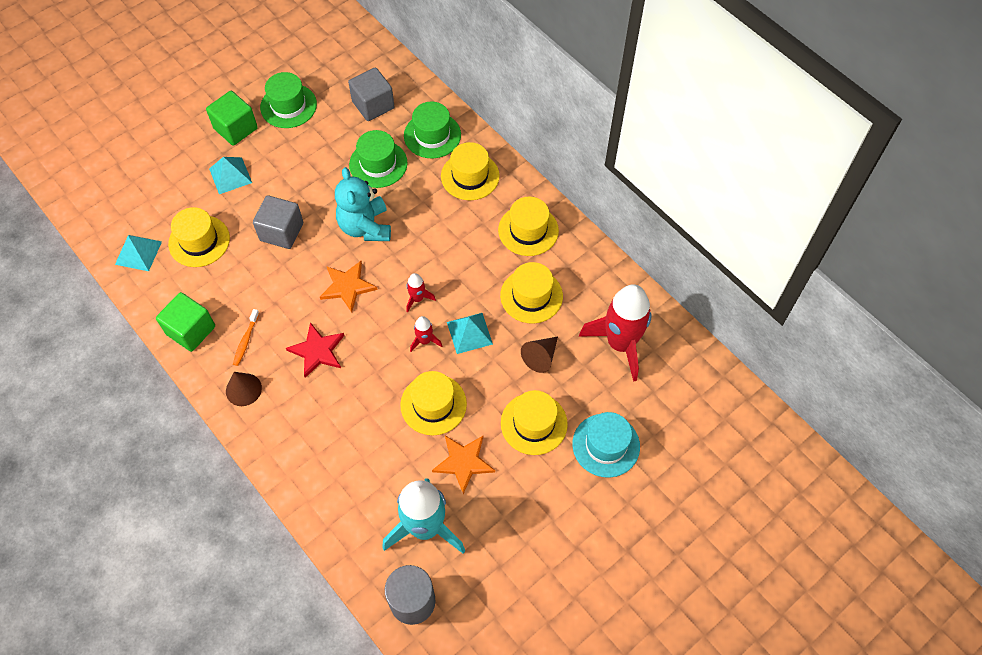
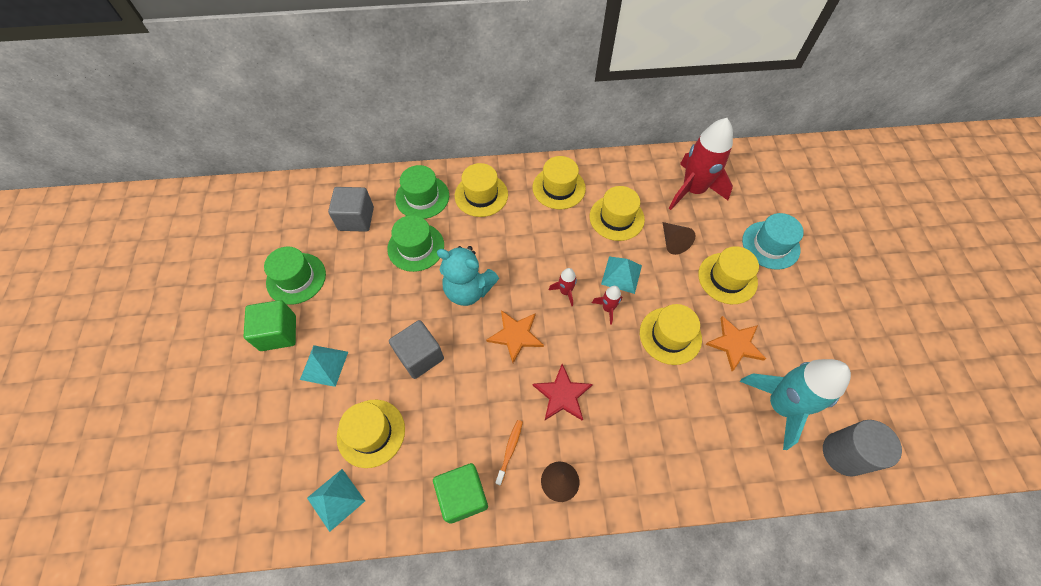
camera: 55 degrees left, 0 degrees up
(246, 340) = (510, 450): orange toothbrush -> orange toothbrush turned 120 degrees counterclockwise

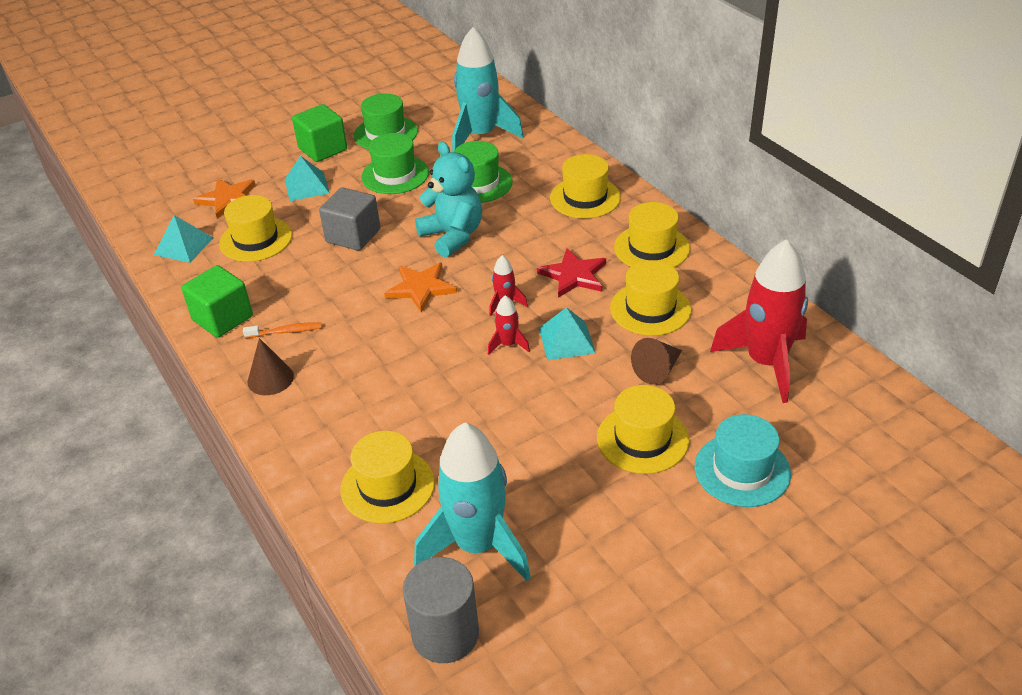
camera: 65 degrees right, 20 degrees down
(356, 219) = (481, 136): grey cube -> turquoise rocket
(422, 197) = (545, 162): green hat -> green hat (395, 175)
(468, 290) = (453, 236): turquoise teddy bear -> turquoise teddy bear turned 150 degrees clockwise
(562, 395) = (371, 347): red star -> red star (574, 275)
(670, 335) = (509, 409): yellow hat -> yellow hat (387, 486)
(735, 344) = (541, 475): orange star -> orange star (228, 199)

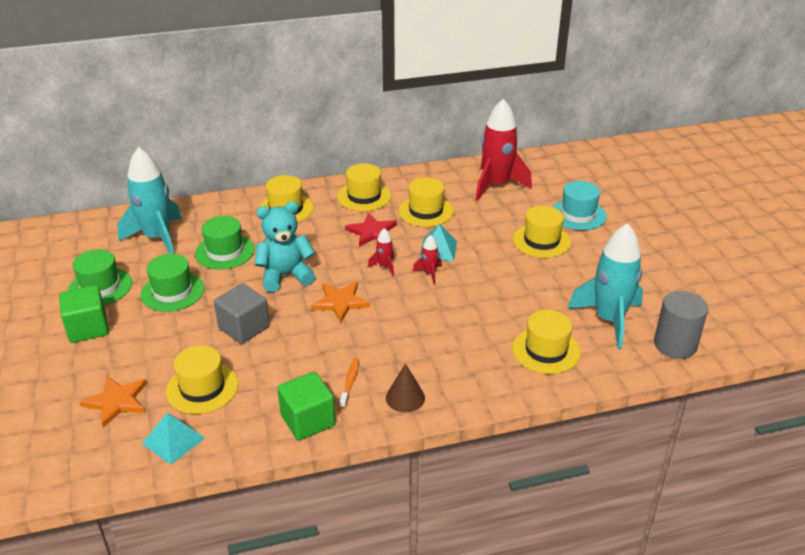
camera: 75 degrees left, 5 degrees down
(306, 186) = (142, 346): turquoise pyramid -> none
(657, 370) = (484, 222): brown cone -> none

